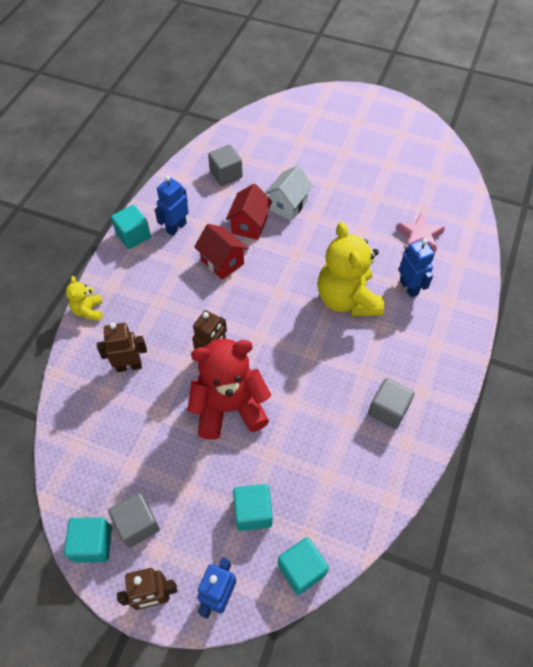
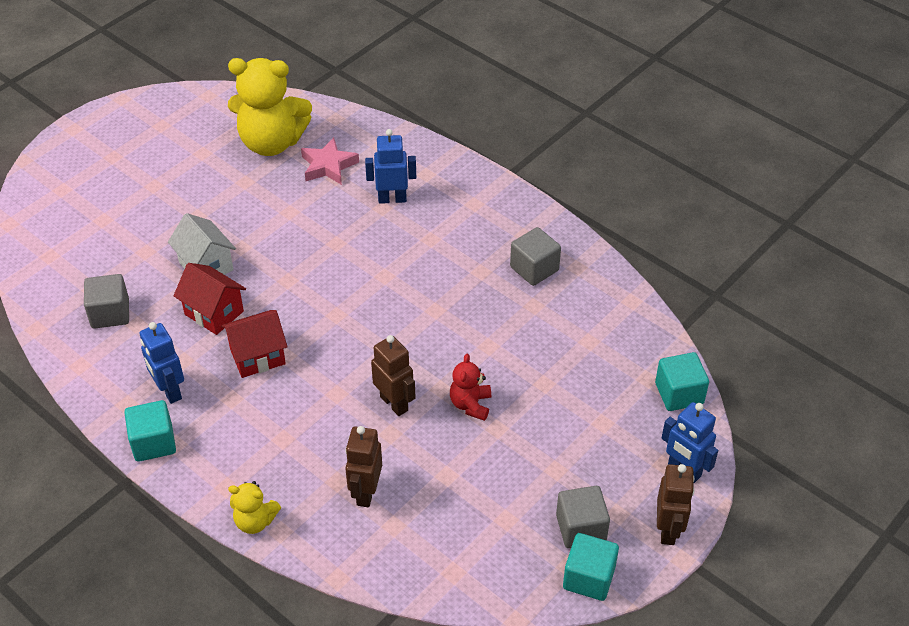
camera: 70 degrees left, 10 degrees down
(229, 407) = (470, 404): red teddy bear -> red teddy bear, size x0.48
(253, 512) = (604, 417): turquoise cube -> none
(347, 299) = (379, 256): yellow teddy bear -> yellow teddy bear (271, 143)

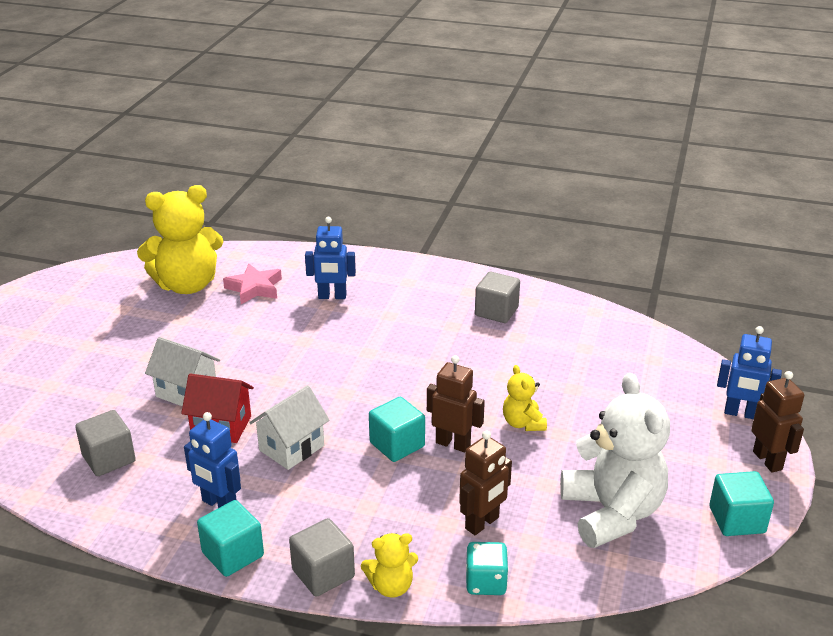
camera: 25 degrees left, 15 degrees down
(257, 356) = (291, 448): red house -> white house
(331, 548) = (486, 582): none -> turquoise dice
(365, 492) = (482, 523): brown robot -> brown robot turned 120 degrees counterclockwise
(392, 199) = (332, 296): blue robot -> blue robot turned 150 degrees counterclockwise
(470, 404) = (523, 423): red teddy bear -> yellow teddy bear
(482, 526) = (612, 513): none -> white teddy bear
(581, 528) = (696, 484): grey cube -> grey cube (323, 573)
(679, 394) = (688, 362): turquoise cube -> turquoise cube (397, 445)

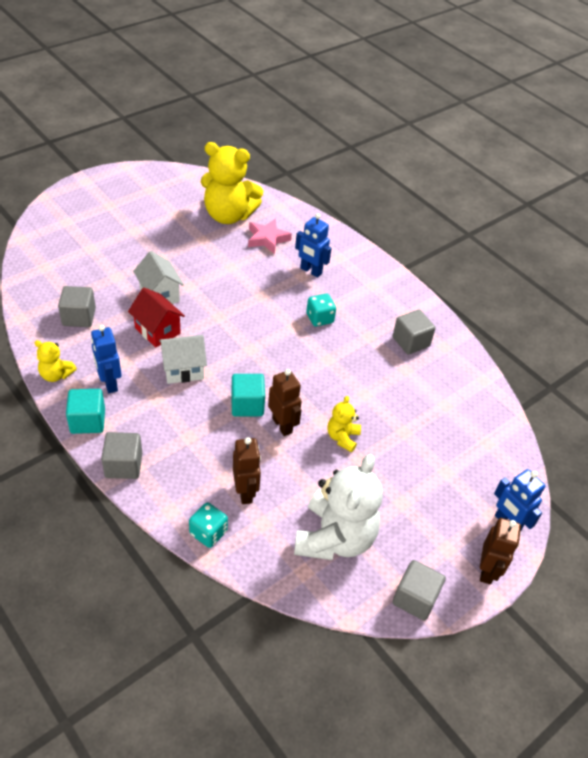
camera: 30 degrees right, 15 degrees up
(387, 333) = (319, 318): none -> turquoise dice
(391, 586) = (152, 498): yellow teddy bear -> yellow teddy bear (56, 375)
(482, 523) = (245, 492): brown robot -> brown robot turned 90 degrees counterclockwise
(737, 520) = (415, 598): turquoise cube -> grey cube

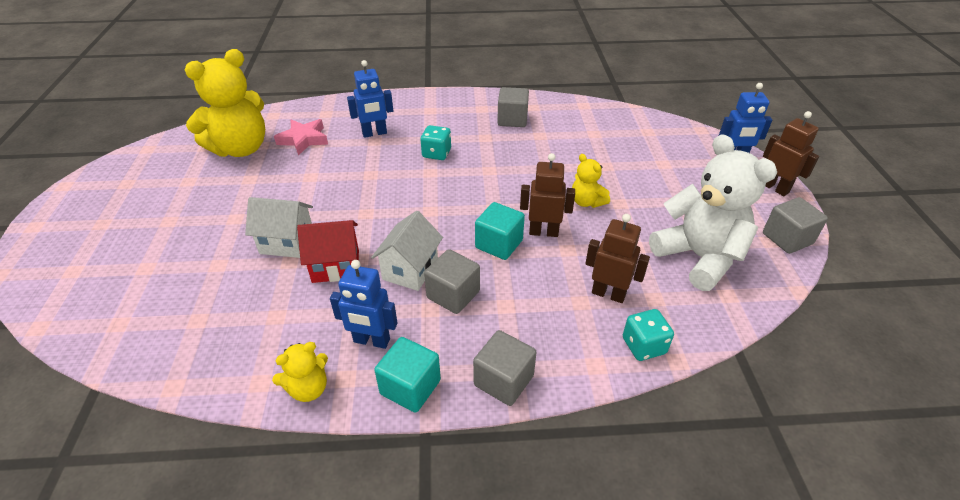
camera: 50 degrees left, 5 degrees down
(79, 317) = (240, 325): grey cube -> grey cube (453, 295)

